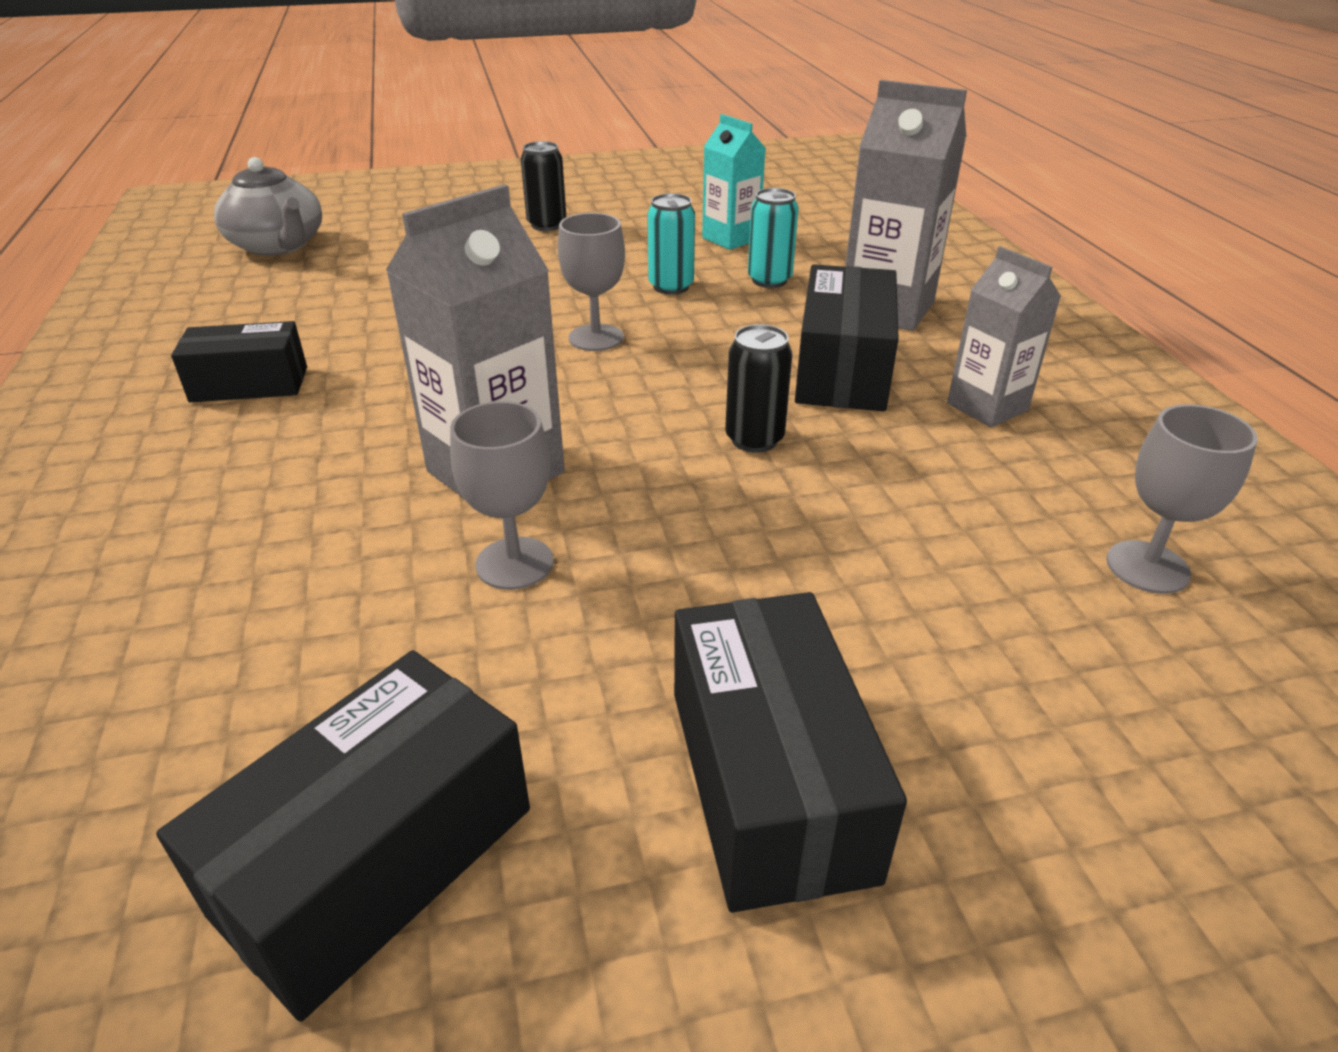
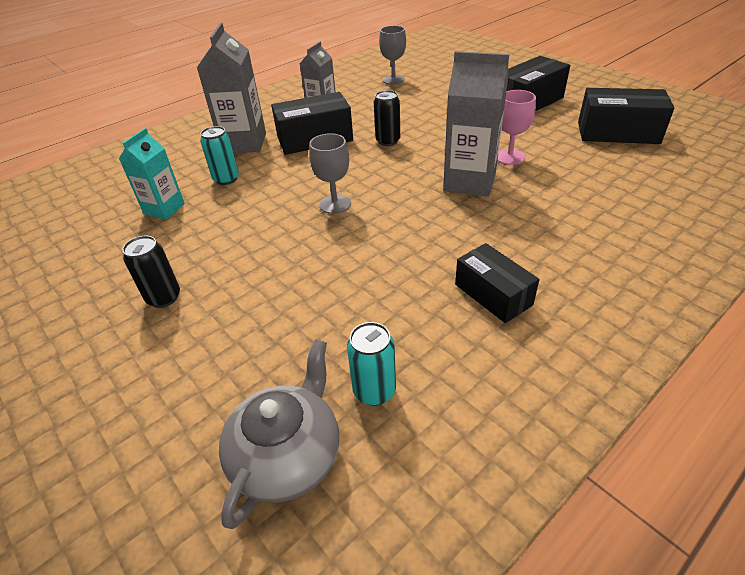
camera: 115 degrees left, 5 degrees up
(514, 563) = (509, 157): grey goblet -> pink goblet
(671, 287) = (253, 205): turquoise can -> turquoise can (374, 391)

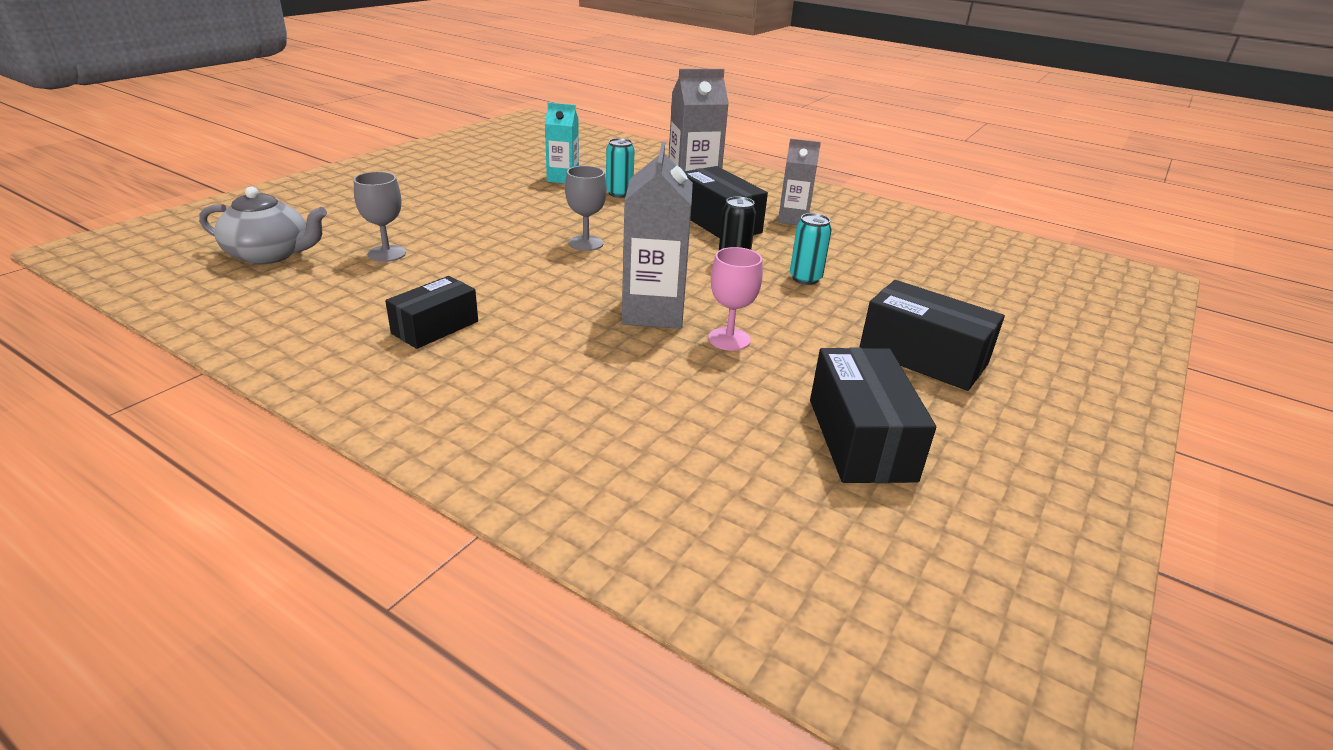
camera: 70 degrees right, 10 degrees down
(164, 297) = (441, 196): black can -> none
(374, 391) = (320, 279): turquoise can -> turquoise can (805, 278)
(393, 80) = (918, 253): grey goblet -> grey goblet (387, 254)

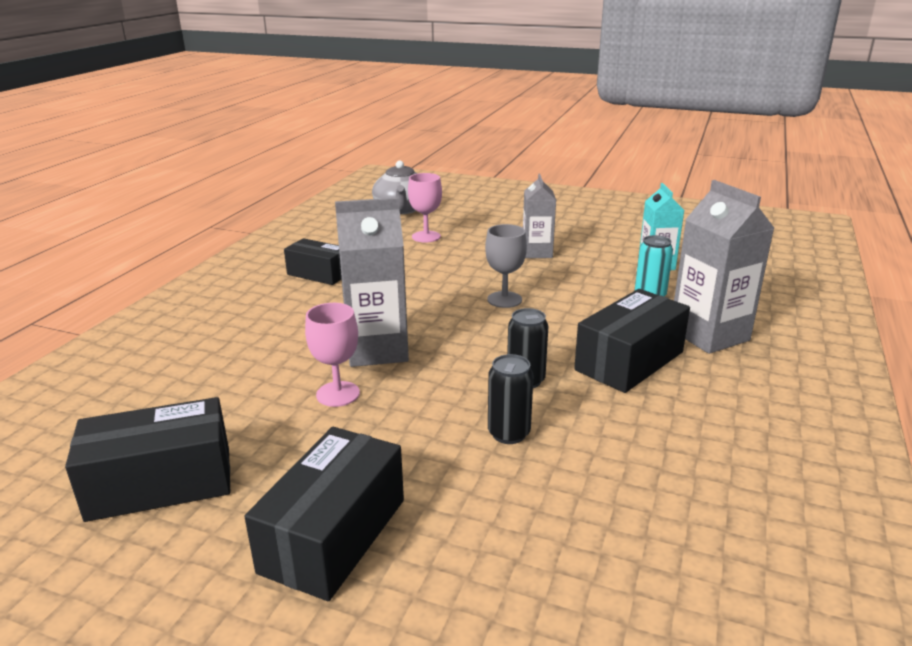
camera: 80 degrees right, 5 degrees down
(387, 254) = (426, 237): grey goblet -> pink goblet
(793, 219) = (699, 414): grey carton -> grey carton (537, 252)
(805, 278) = (509, 433): turquoise can -> black can

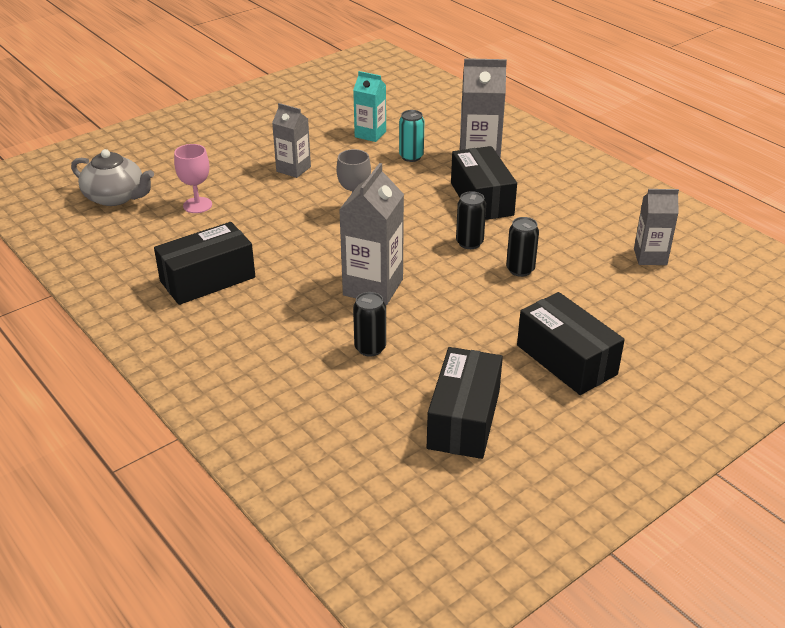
camera: 60 degrees left, 10 degrees up
(265, 381) = (370, 348): none -> black can
(318, 274) = (207, 279): black box -> black box, size x1.50
(338, 394) = (418, 320): pink goblet -> none
(680, 549) = (650, 257): none -> grey carton

